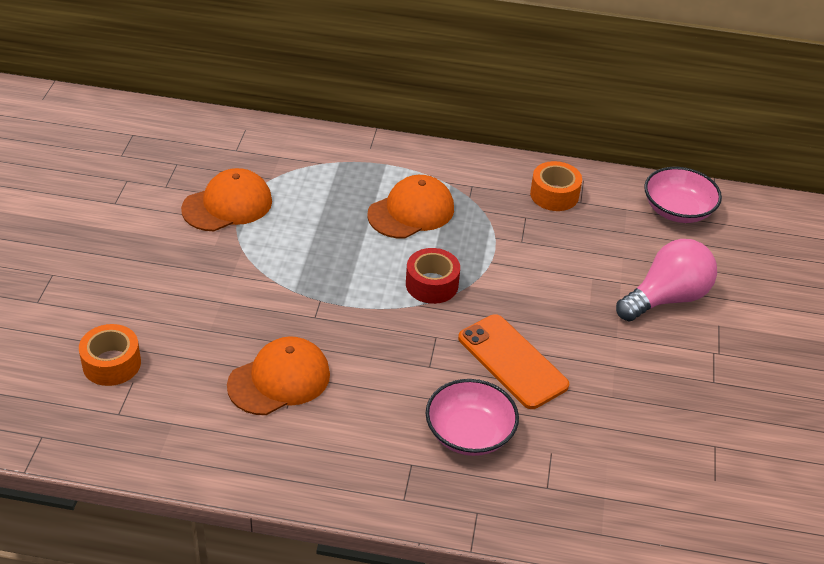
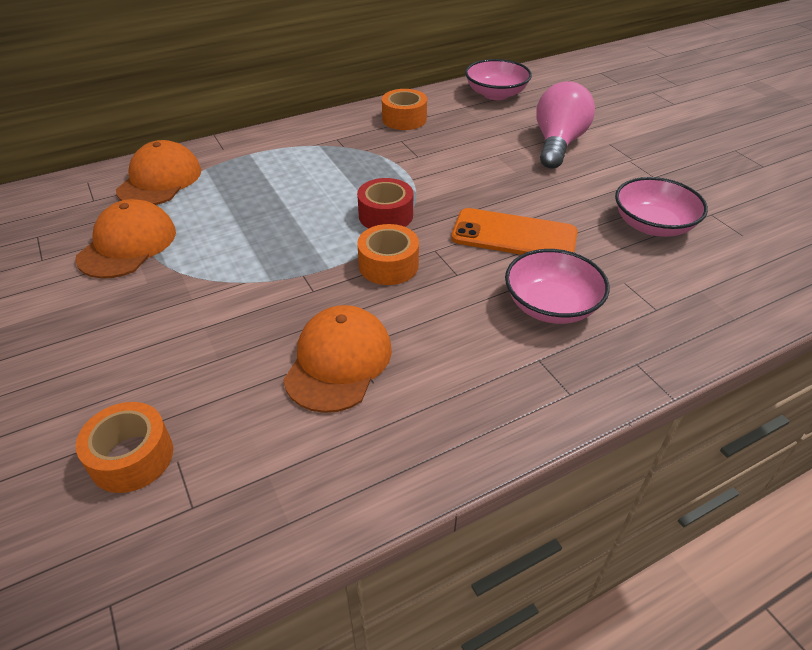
camera: 35 degrees left, 0 degrees up
(387, 328) = (388, 265): none -> orange tape
(411, 211) = (308, 175): orange cap -> orange cap (160, 180)
(644, 423) = (653, 225): none -> pink bowl

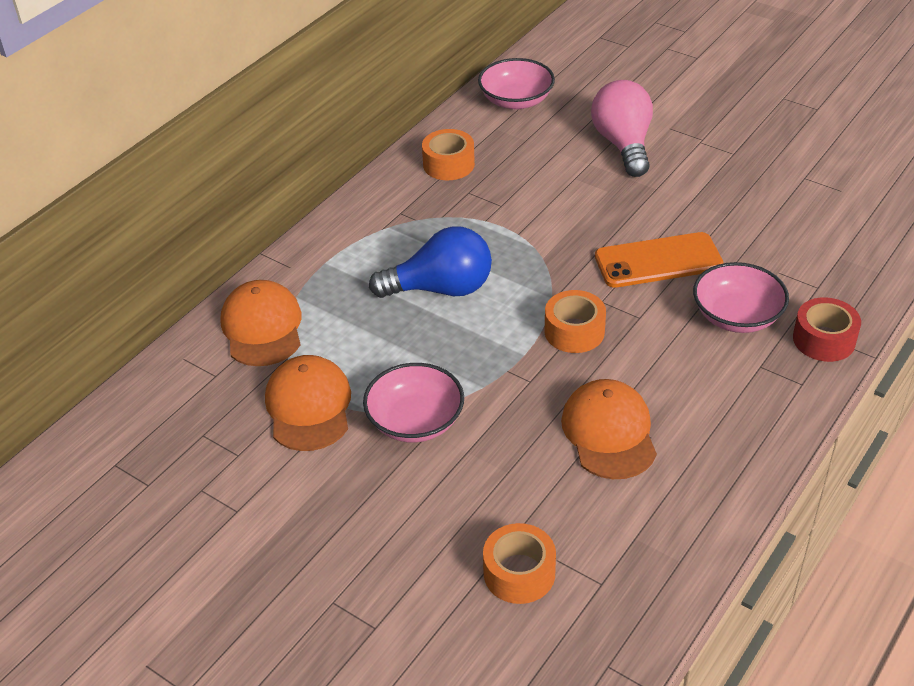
camera: 25 degrees left, 0 degrees up
(313, 197) = (441, 289): none -> blue light bulb
(385, 215) = (528, 282): red tape -> red tape (824, 339)
(653, 225) = (765, 207): pink bowl -> pink bowl (415, 421)

